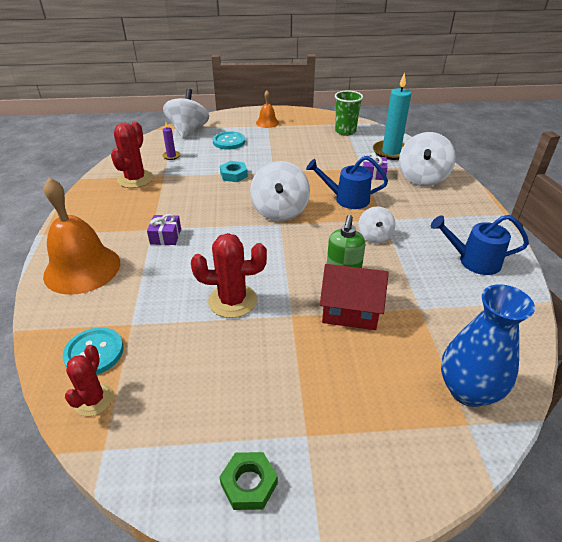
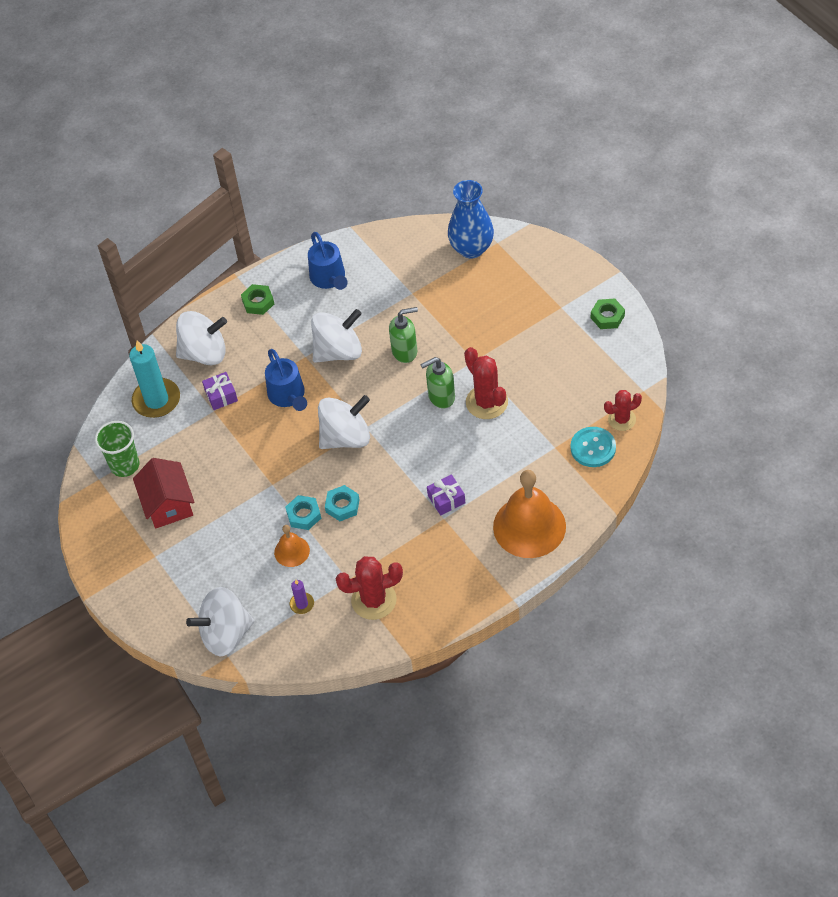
camera: 115 degrees left, 15 degrees up
(221, 191) = (342, 506): none -> turquoise nut
(229, 142) = (228, 569): turquoise button -> none
(267, 122) = (146, 561): orange bell -> orange bell (292, 551)
(268, 274) = (441, 397): none -> green soap dispenser
(350, 310) = (444, 330): red house -> red house (168, 504)
(374, 236) = (338, 351): white spinning top -> white spinning top, size x1.72
(464, 215) = (258, 302): none -> green nut

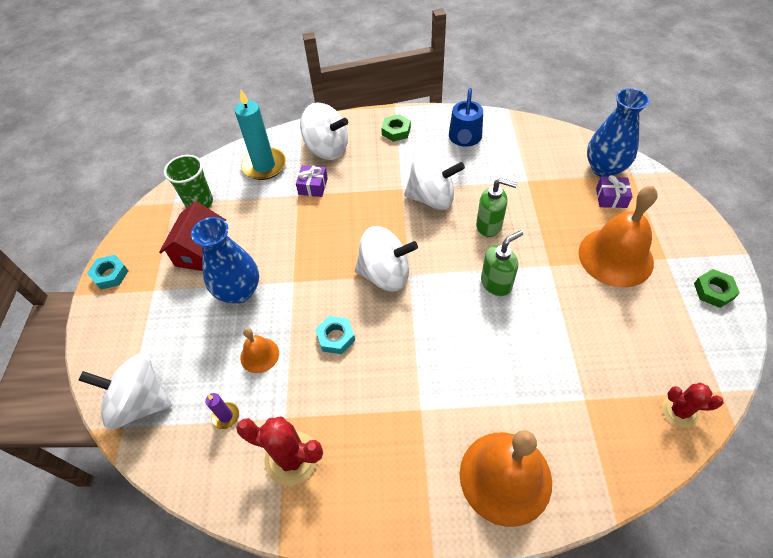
camera: 30 degrees right, 0 degrees up
(232, 516) = (239, 291): none -> blue vase
(288, 396) = (364, 213): blue watering can -> none
(304, 515) = (296, 326): turquoise nut -> turquoise nut (110, 275)
(441, 397) = (496, 283): green soap dispenser -> green soap dispenser turned 135 degrees clockwise
(446, 499) = (436, 390): purple gift -> purple gift (611, 198)
(486, 402) = (538, 312): red cactus -> none
(521, 326) = (615, 257): none -> orange bell
(593, 448) = (628, 425): turquoise button -> none

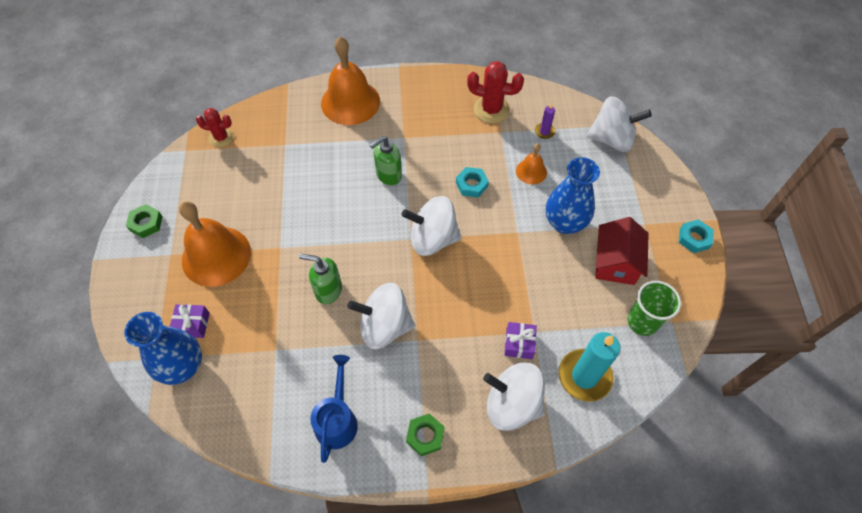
camera: 175 degrees right, 5 degrees up
(496, 283) = (332, 230): green soap dispenser -> green soap dispenser (388, 175)

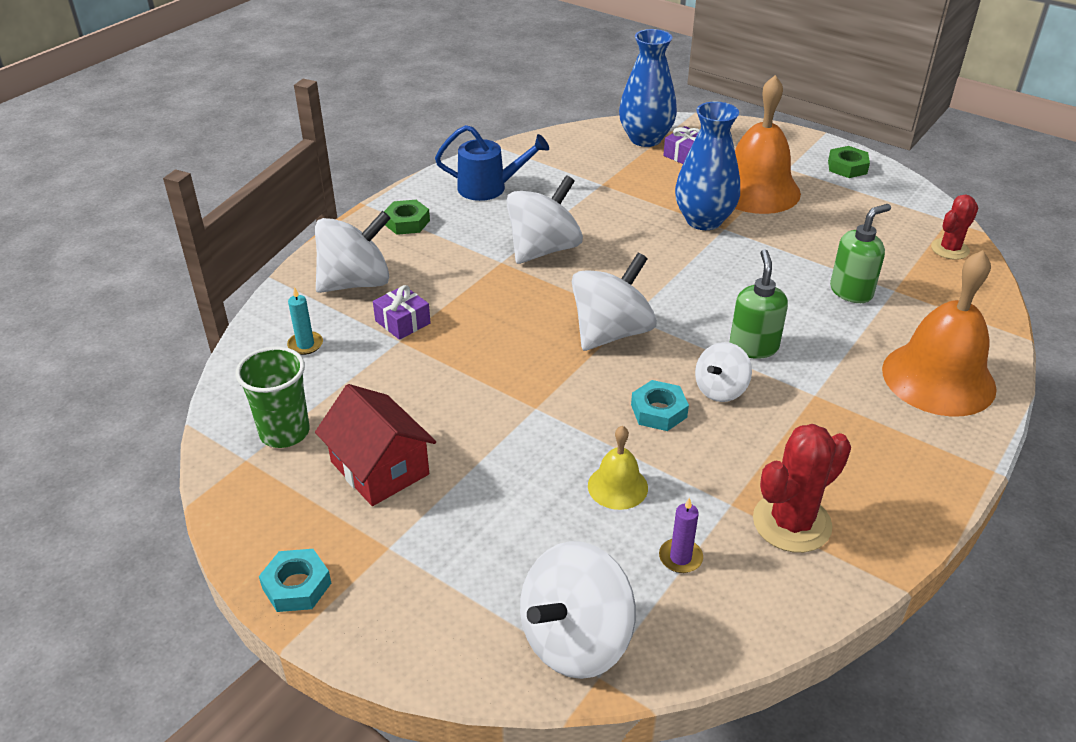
camera: 130 degrees right, 20 degrees down
(328, 290) = (631, 235): green soap dispenser -> green soap dispenser (851, 291)
(337, 419) = (489, 188): blue watering can -> blue watering can turned 45 degrees counterclockwise
(434, 171) = (720, 389): none -> white spinning top
(531, 171) = (617, 486): orange bell -> yellow bell
(564, 223) = (495, 461): blue vase -> blue vase (703, 220)
(584, 376) = (305, 345): turquoise candle -> turquoise candle, size x0.47

